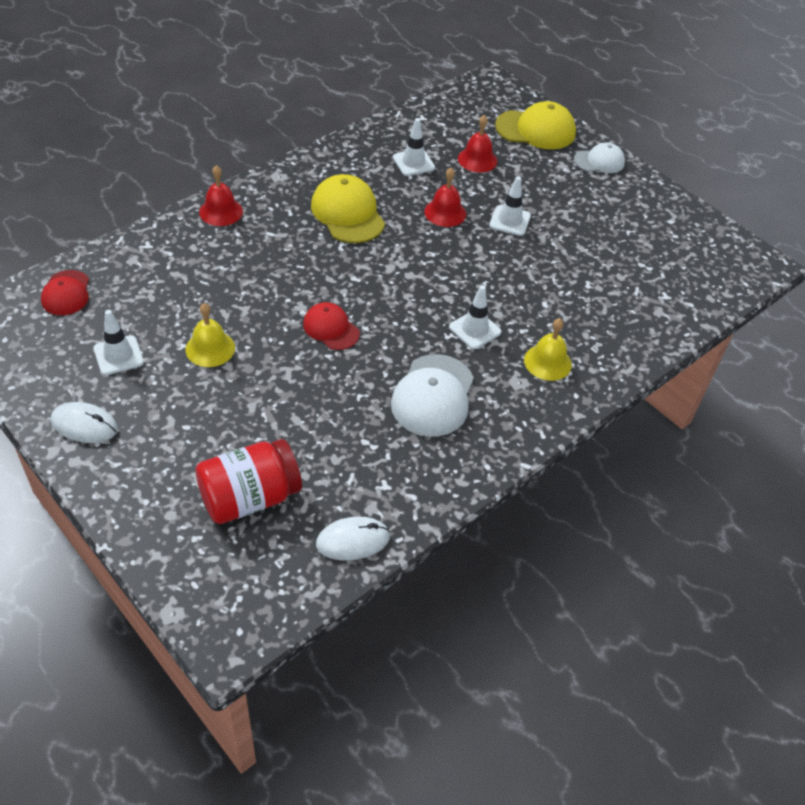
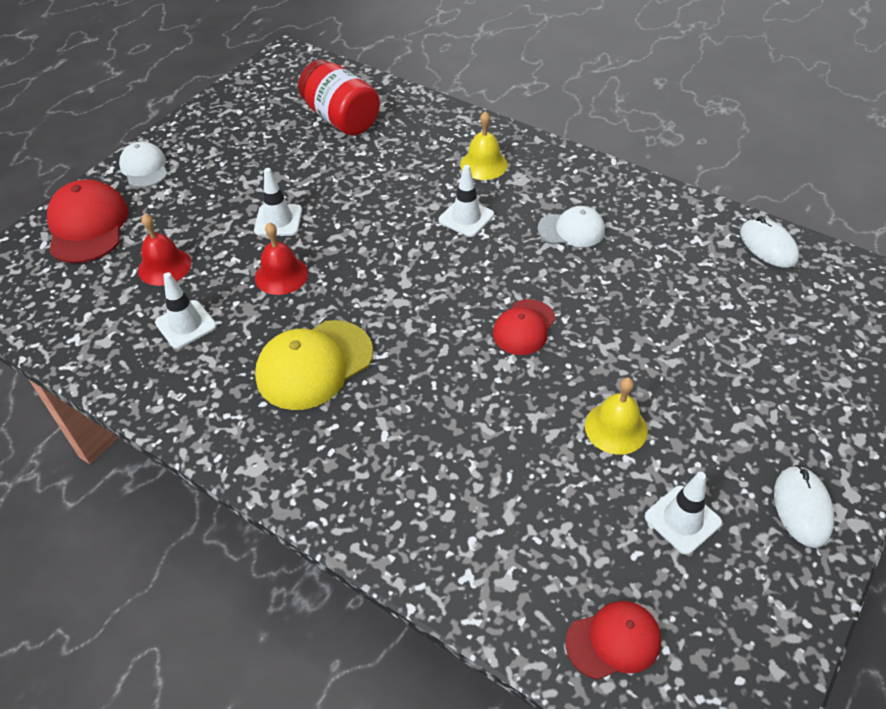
camera: 100 degrees left, 0 degrees up
(221, 211) = (359, 509): red bell -> none
(250, 498) = (780, 327): red jar -> red jar (341, 119)
(433, 396) = (571, 230): white cap -> white cap, size x0.62
(536, 130) = (88, 226): yellow cap -> red cap

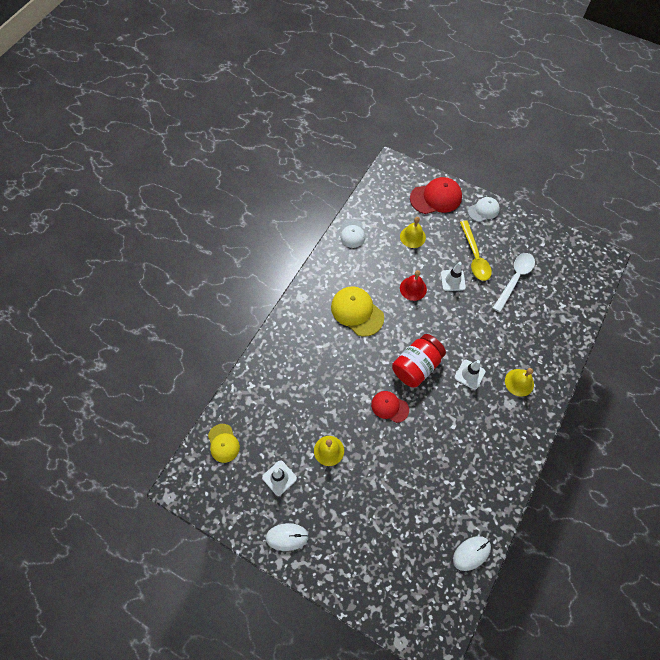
camera: 85 degrees right, 15 degrees up
(164, 266) = (412, 237): red bell -> yellow bell
(186, 324) = (376, 254): white traffic cone -> none
(237, 188) = (474, 256): none -> yellow spoon
(296, 148) = (514, 279): none -> white spoon
(341, 119) = (547, 299): red jar -> red jar (416, 366)
(571, 230) = (468, 433): white cap -> white cap (352, 233)
(613, 641) = (223, 443): red cap -> yellow cap

